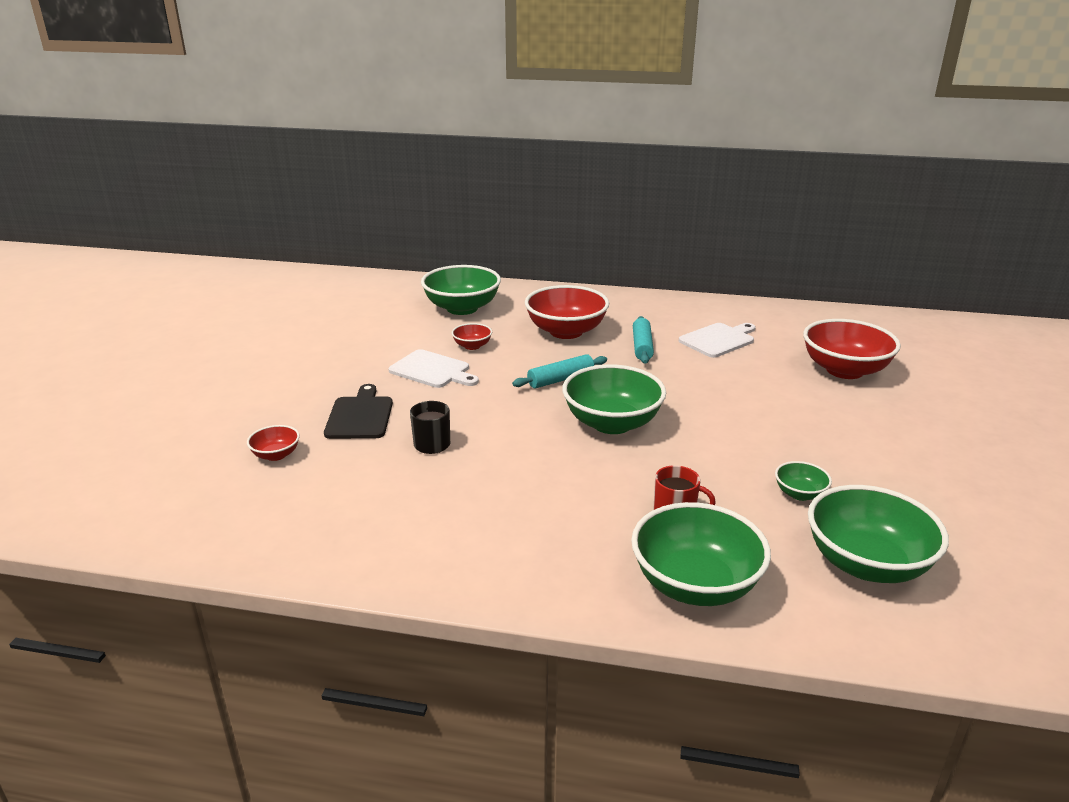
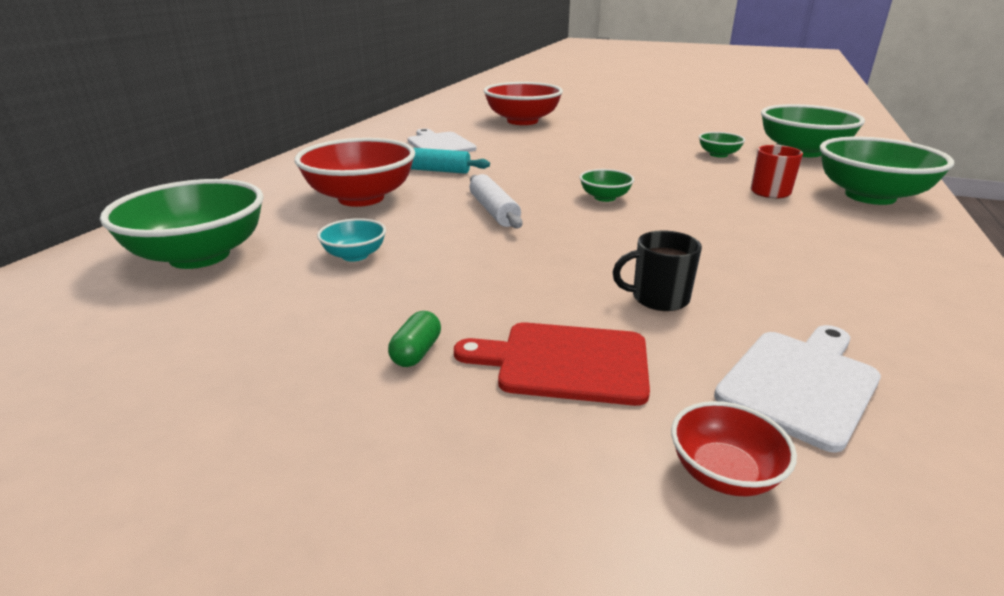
camera: 80 degrees left, 0 degrees up
(360, 416) = (565, 362): black cutting board -> red cutting board
(368, 378) = (416, 352): none -> green capsule
(432, 370) = (420, 289): white cutting board -> white cutting board (800, 383)
(472, 346) = (355, 255): red bowl -> turquoise bowl
(560, 379) = (494, 211): turquoise rolling pin -> white rolling pin
(612, 423) = (604, 197): green bowl -> green bowl, size x0.47

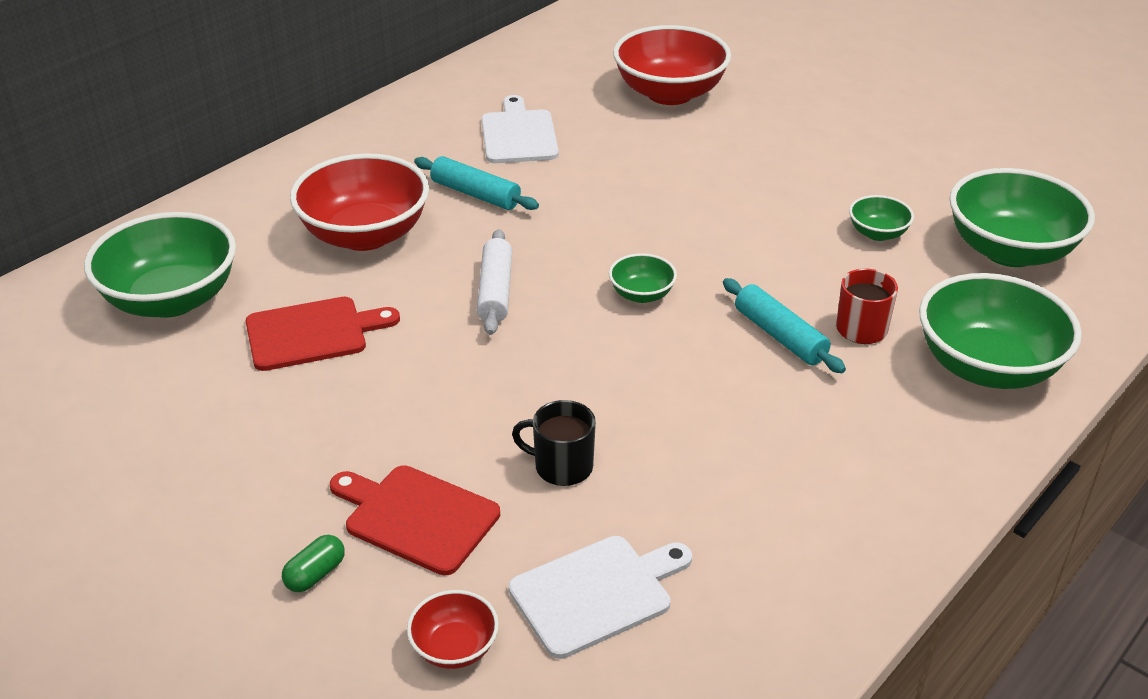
camera: 20 degrees right, 10 degrees up
(355, 255) = (312, 333): turquoise bowl -> red cutting board
(416, 352) = (303, 473): green capsule -> green capsule (315, 574)
(723, 202) = (779, 336): none -> turquoise rolling pin

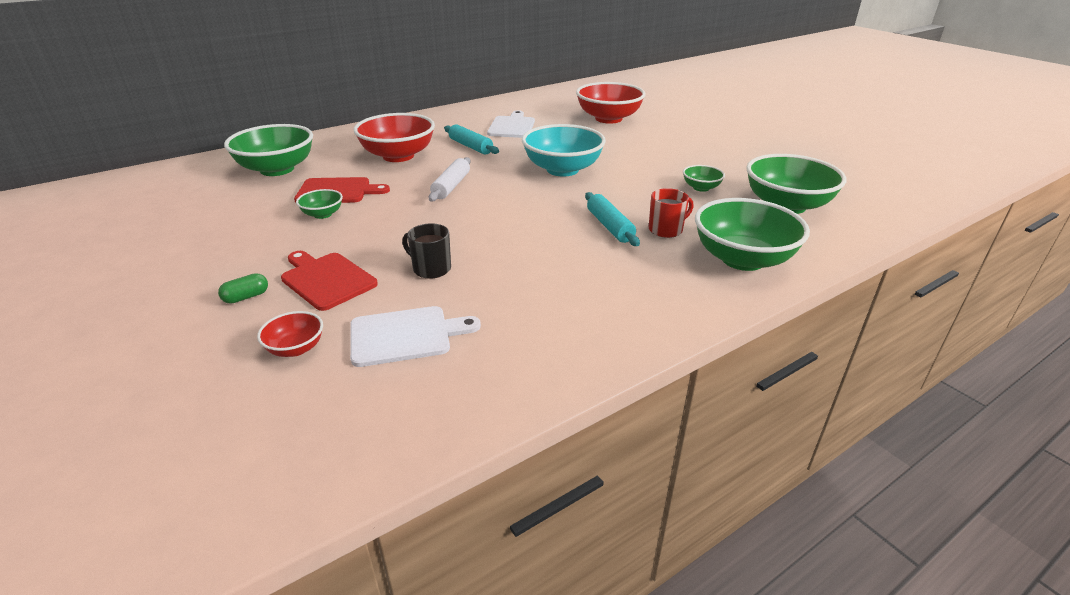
camera: 15 degrees right, 5 degrees down
(641, 294) = (535, 197): green bowl -> green bowl (322, 214)
(652, 226) = (562, 169): none -> turquoise bowl

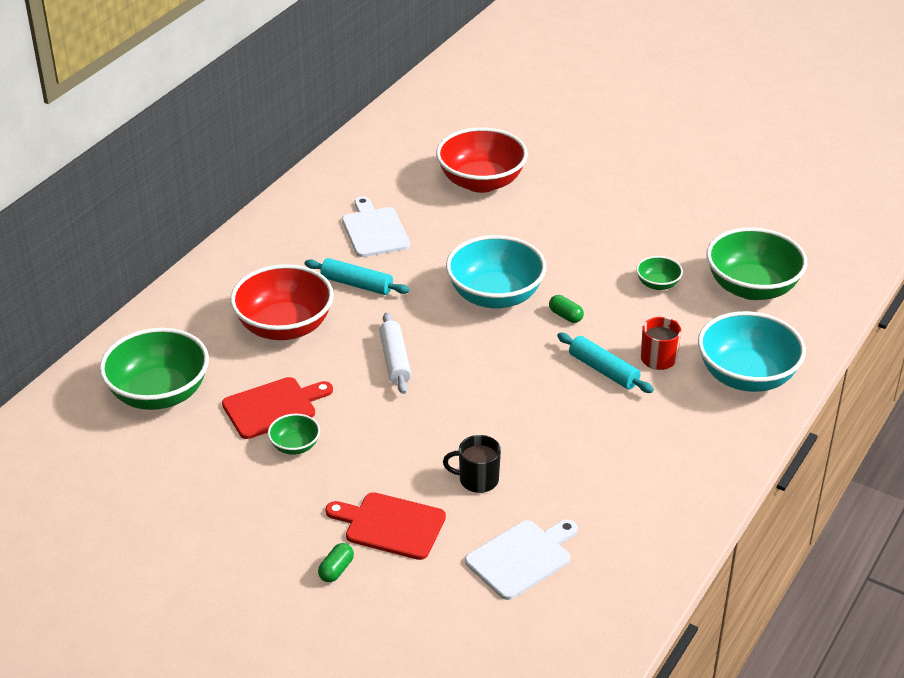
camera: 25 degrees left, 5 degrees up
(296, 348) = (441, 602): red bowl -> none
(607, 190) = (565, 316): none -> green capsule
(742, 259) = (746, 376): green bowl -> turquoise bowl

